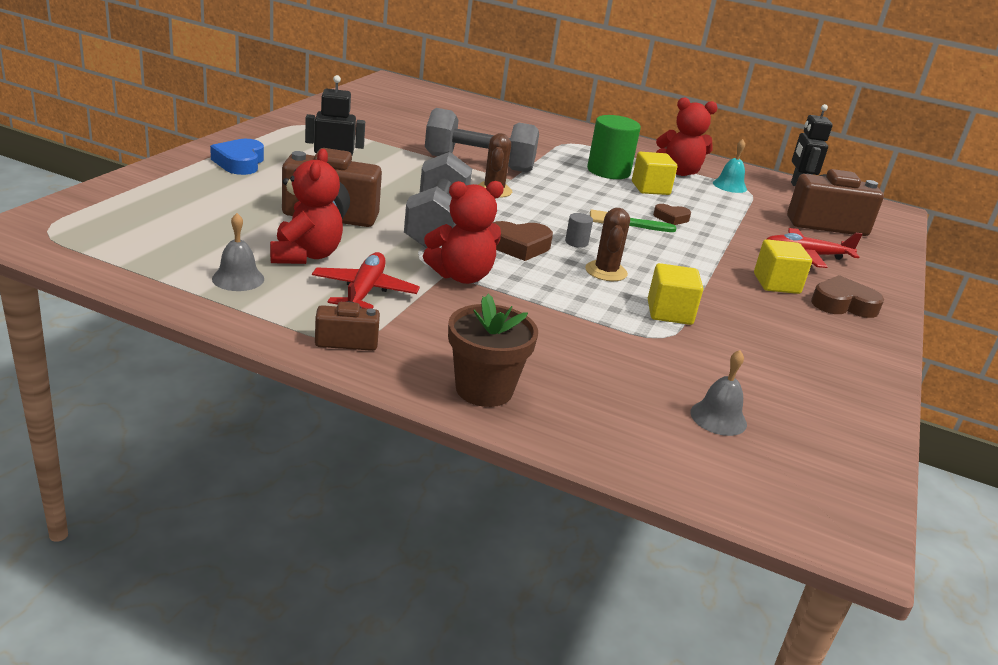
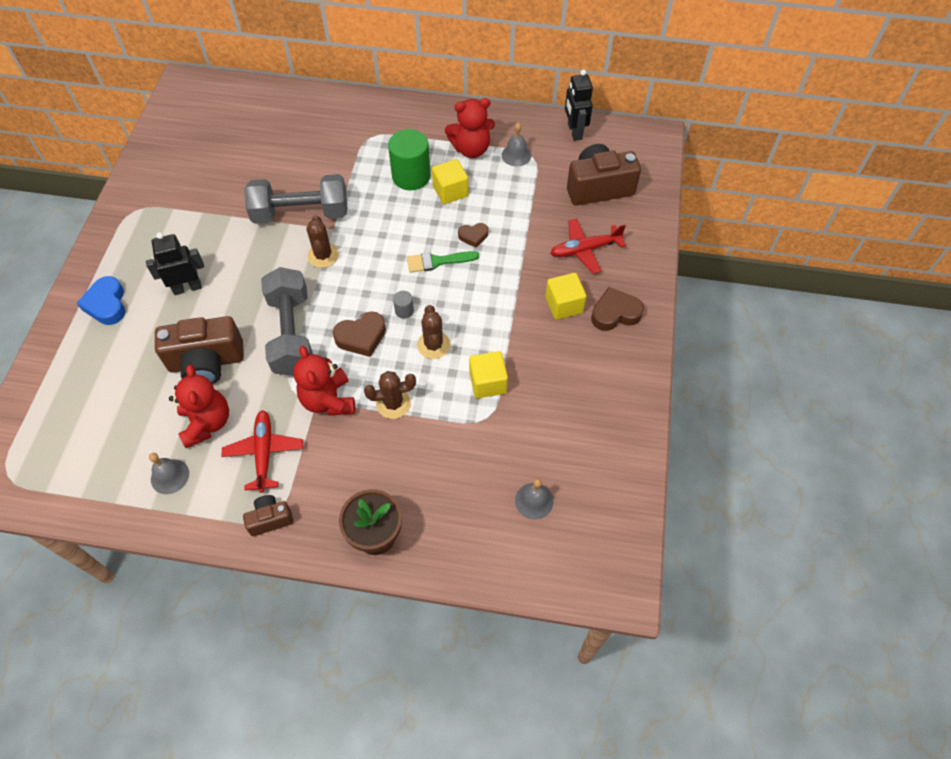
camera: 10 degrees left, 30 degrees up
(462, 276) = (328, 400): red teddy bear -> red teddy bear turned 105 degrees clockwise
(543, 298) = (393, 403): none -> brown cactus
(729, 186) = (516, 155): turquoise bell -> grey bell

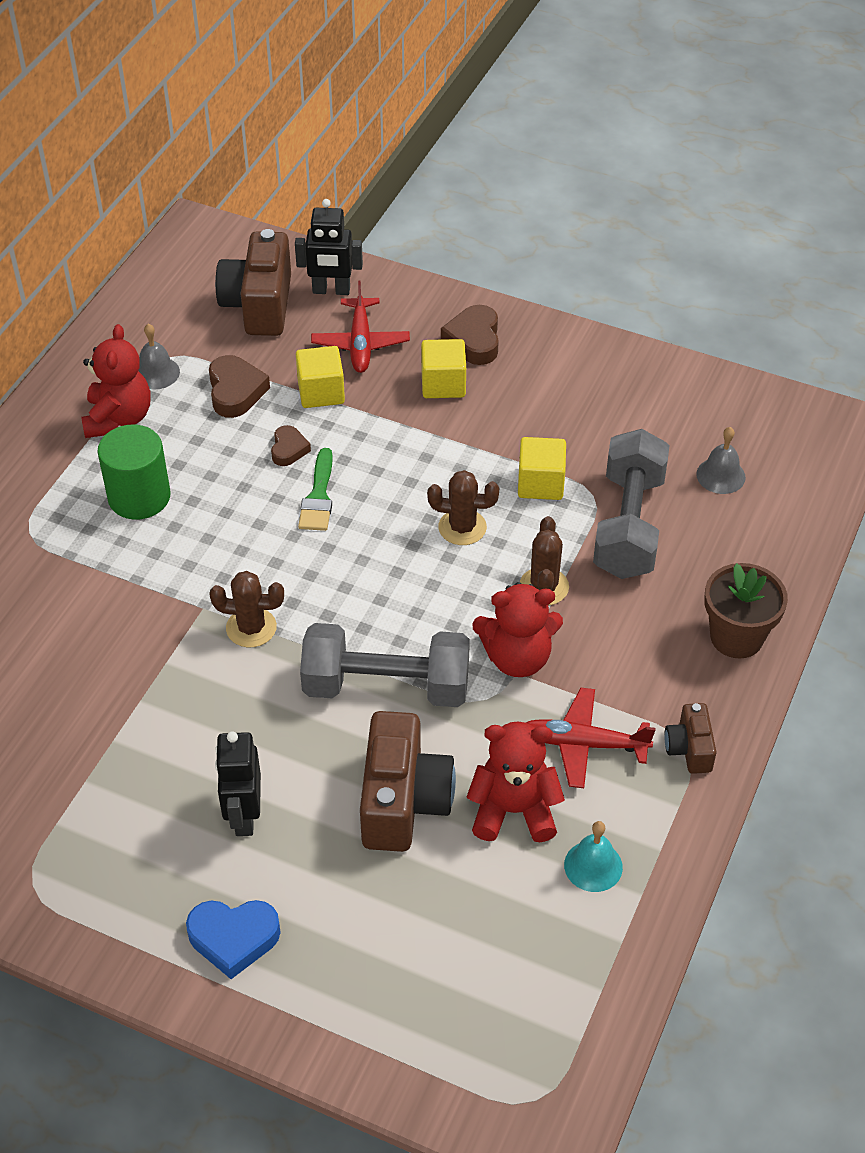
camera: 75 degrees left, 10 degrees down
(170, 476) = (593, 866): grey bell -> turquoise bell
(301, 213) = (151, 644): grey dumbbell -> grey dumbbell (628, 525)
(361, 337) = (421, 604): brown heart -> brown heart (235, 391)
(404, 311) = (392, 549): grey cylinder -> none
(450, 191) = (192, 458): yellow cube -> yellow cube (321, 392)
(574, 131) = (142, 303): black robot -> black robot (331, 290)

